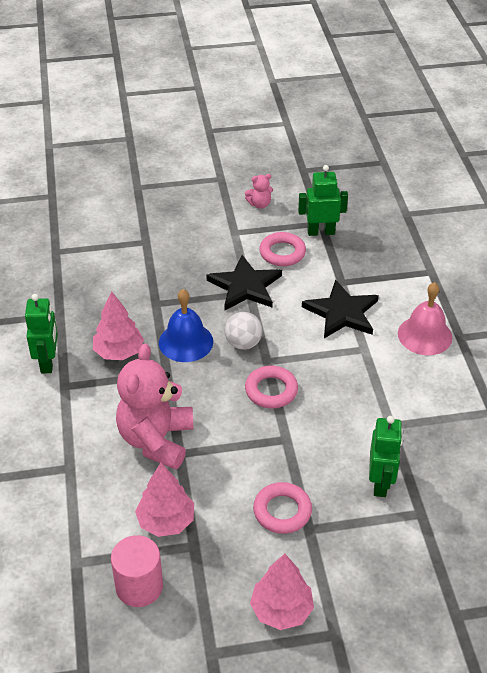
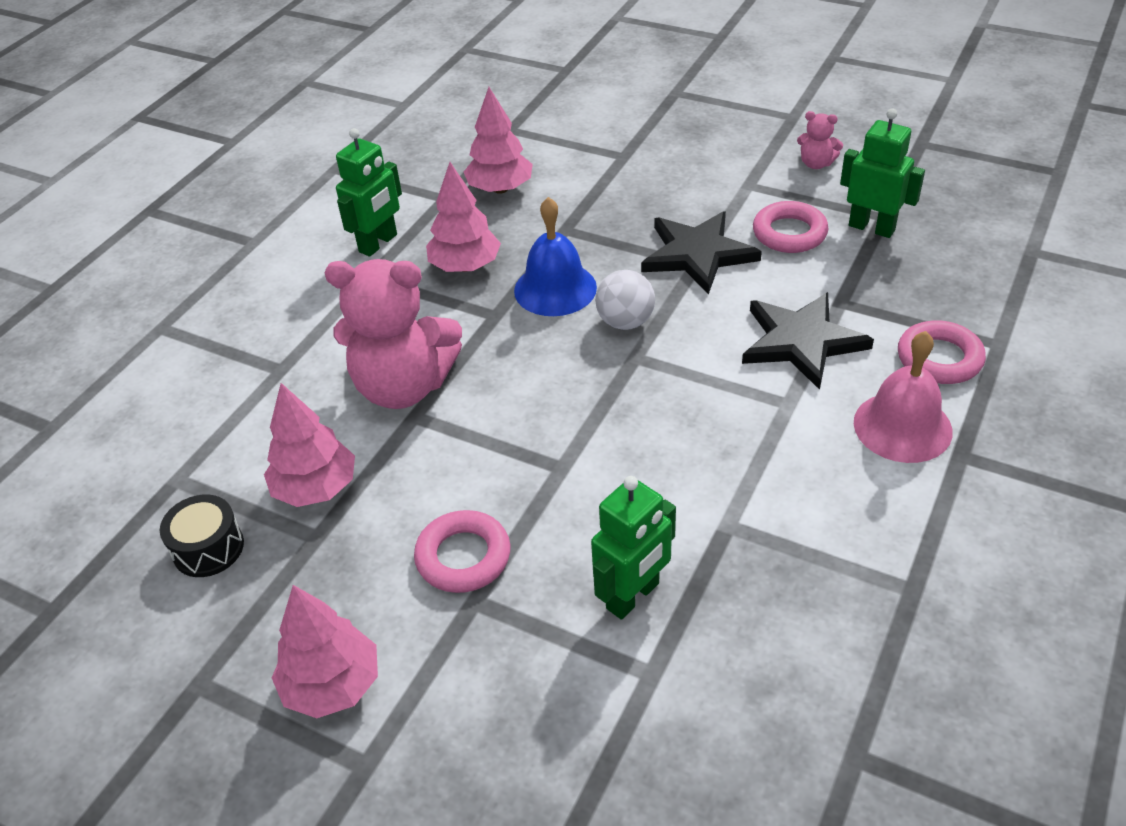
camera: 40 degrees right, 0 degrees up
(90, 293) = (500, 189): none -> pink tree
(139, 586) = (208, 548): pink cylinder -> black drum
(156, 440) = (403, 387): pink teddy bear -> pink teddy bear turned 135 degrees counterclockwise
(271, 390) = (603, 396): pink ring -> pink ring (939, 358)

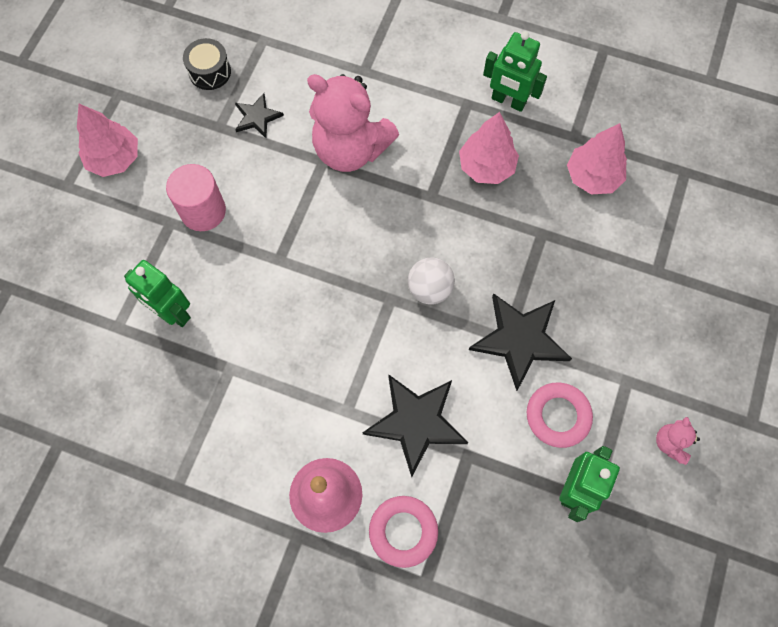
camera: 80 degrees right, 25 degrees up
(315, 488) = (257, 117): pink tree -> black star
(403, 387) = (350, 149): pink teddy bear -> pink teddy bear turned 60 degrees counterclockwise
(463, 557) = (203, 211): pink ring -> pink cylinder
(555, 289) = (465, 234): blue bell -> none

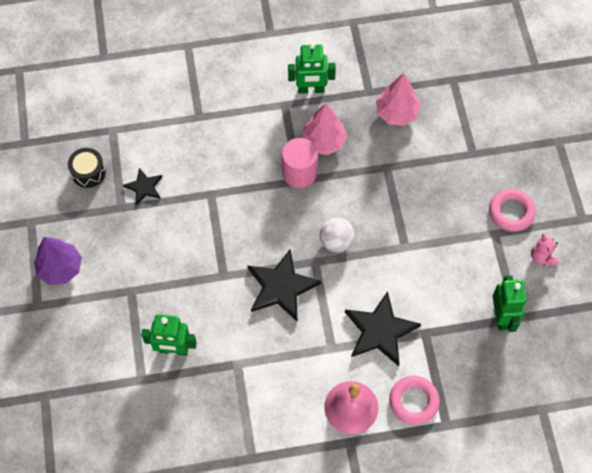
camera: 30 degrees left, 5 degrees down
(114, 159) = (60, 268): pink tree -> purple tree
(203, 211) = (149, 271): pink cylinder -> pink cylinder (299, 173)
(350, 149) = (224, 176): pink teddy bear -> none
(519, 340) = (413, 243): black star -> black star (281, 287)
(558, 416) = (465, 278): pink ring -> pink ring (511, 212)

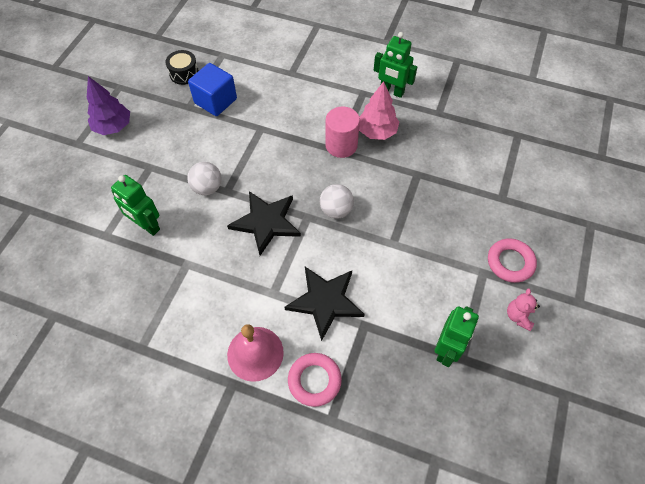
camera: 30 degrees right, 5 degrees down
(144, 187) = (215, 101): black star -> blue cube
(203, 282) = (207, 188): none -> white ball
(396, 113) = (452, 138): pink tree -> none

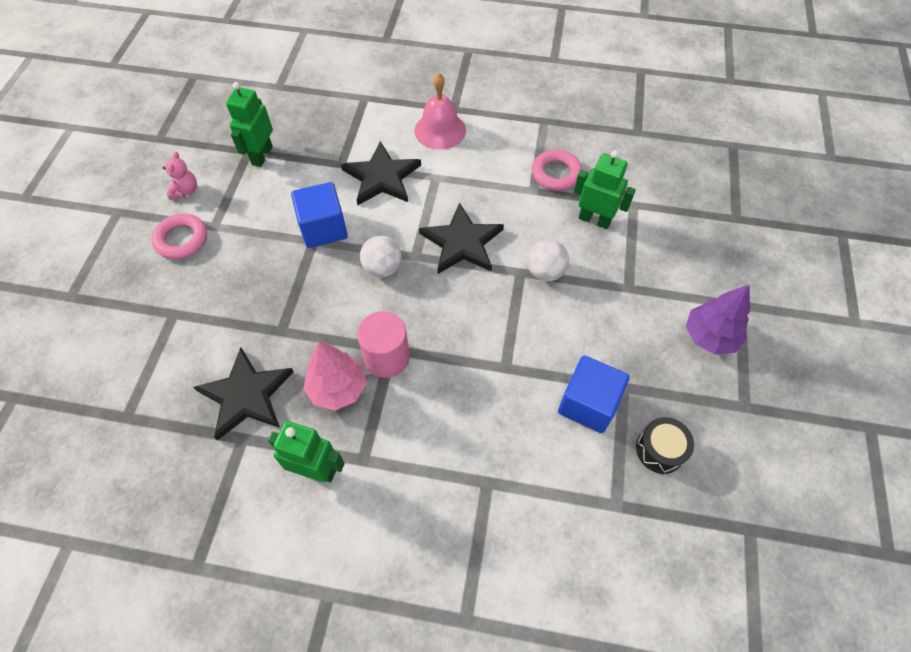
camera: 170 degrees right, 0 degrees up
(314, 380) = (382, 119): pink ring -> pink ring (556, 174)
(383, 254) = (323, 228): none -> blue cube
(439, 136) = (246, 395): none -> black star

